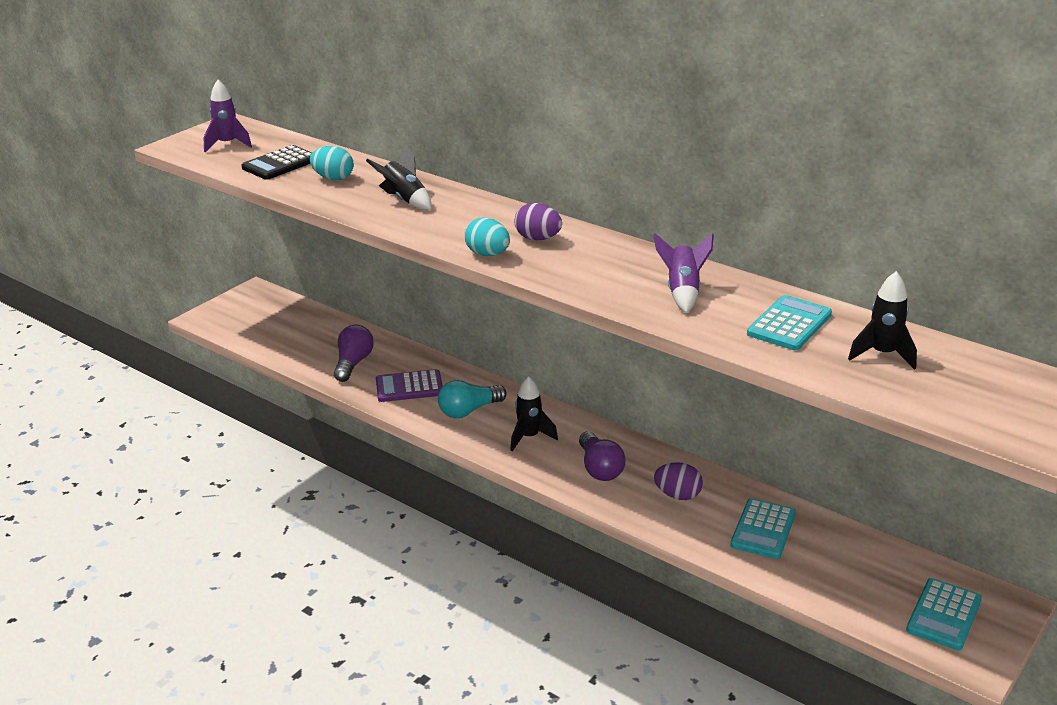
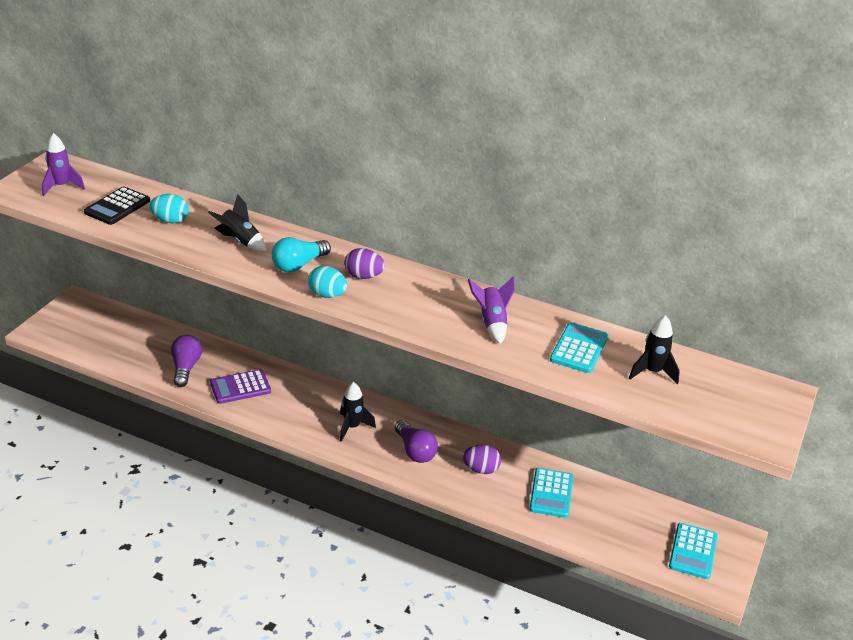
camera: 15 degrees left, 5 degrees up
(469, 411) = (296, 406): turquoise light bulb -> turquoise light bulb (298, 265)

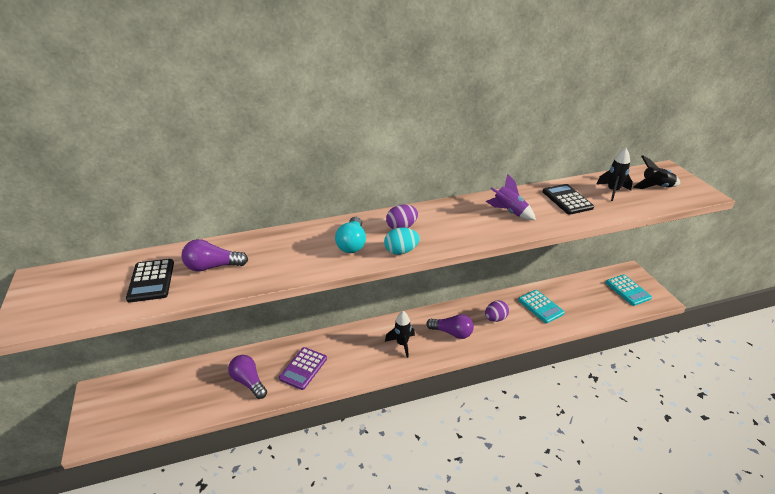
camera: 40 degrees left, 0 degrees up
(61, 186) = (73, 293): purple rocket -> none
(170, 220) = (213, 267): turquoise egg -> purple light bulb
(240, 241) = (288, 251): black rocket -> black rocket (655, 187)
(579, 349) = (567, 200): turquoise calculator -> black calculator

